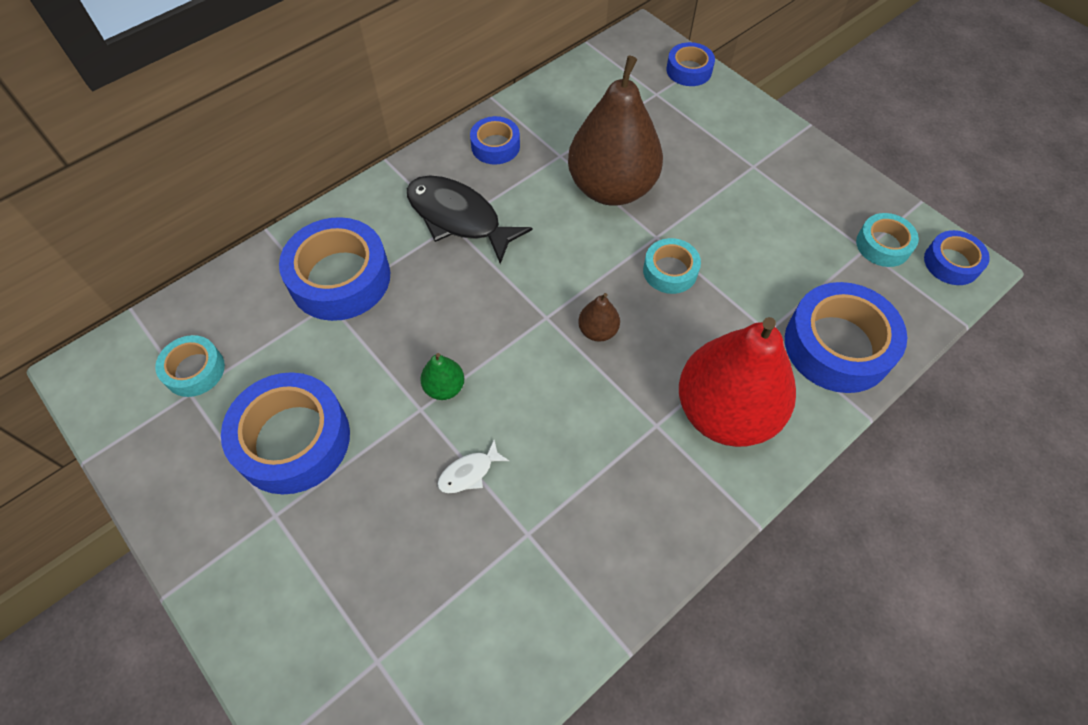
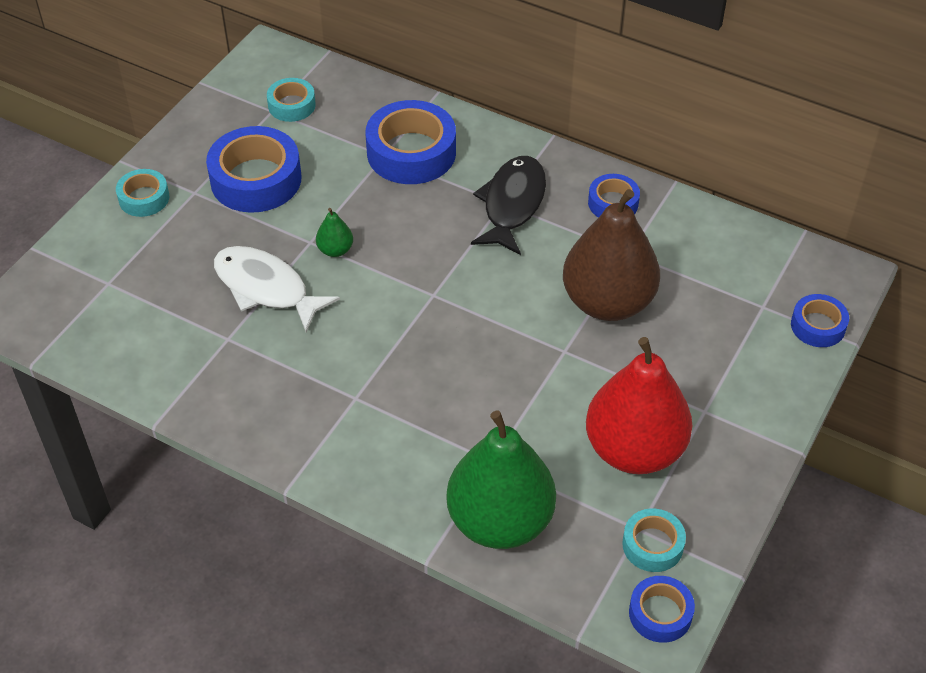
camera: 70 degrees right, 10 degrees down
(469, 472) = (266, 288): white fish -> white fish, size x2.22
(598, 331) = (434, 334): brown pear -> none
(670, 271) = (527, 370): turquoise tape -> turquoise tape (144, 198)
(725, 412) = (388, 444): red pear -> red pear (634, 449)
(837, 345) = (500, 521): blue tape -> green pear

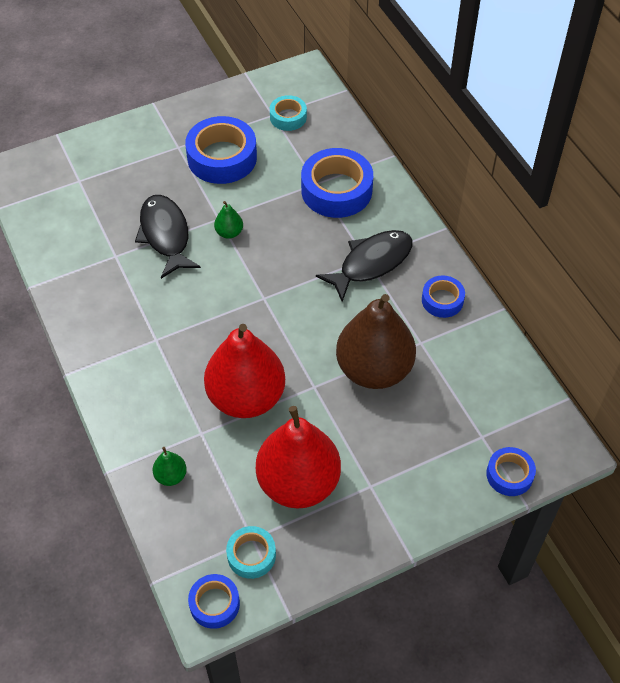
camera: 35 degrees right, 5 degrees up
(144, 198) = (145, 135): turquoise tape -> none
(266, 288) = (165, 235): white fish -> black fish
(500, 521) = (171, 476): green pear -> green pear, size x0.40
(506, 400) = (246, 397): none -> red pear

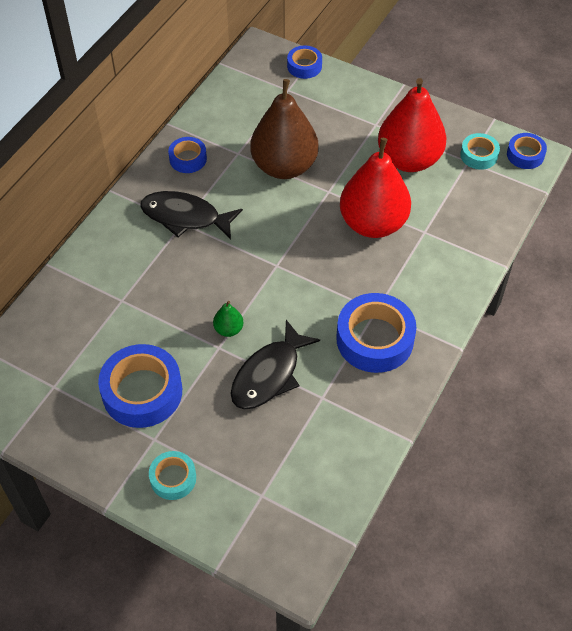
camera: 125 degrees left, 0 degrees up
(171, 476) = (471, 228): green pear -> none
(288, 117) = (48, 371): turquoise tape -> turquoise tape (173, 478)
(336, 190) = (120, 281): blue tape -> blue tape (375, 339)

